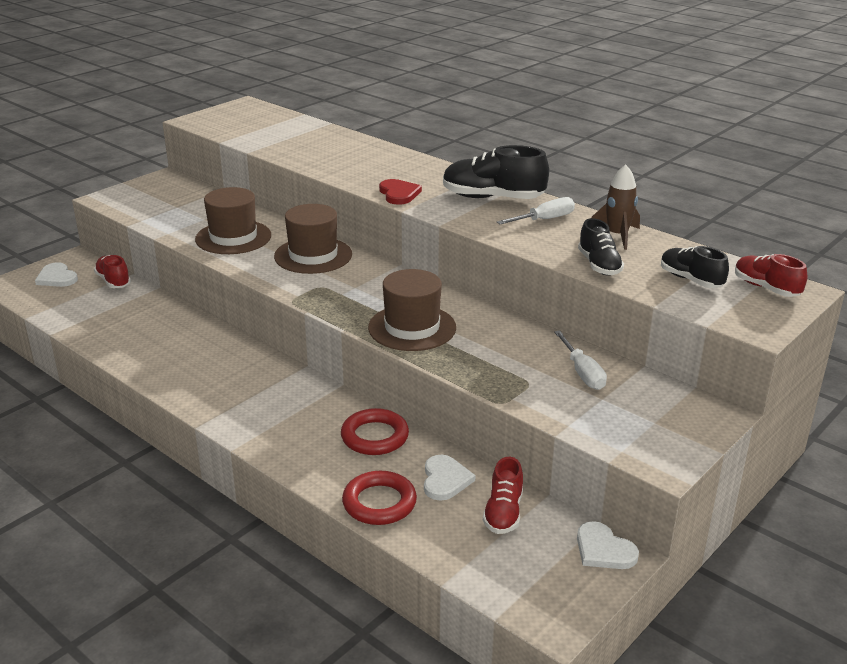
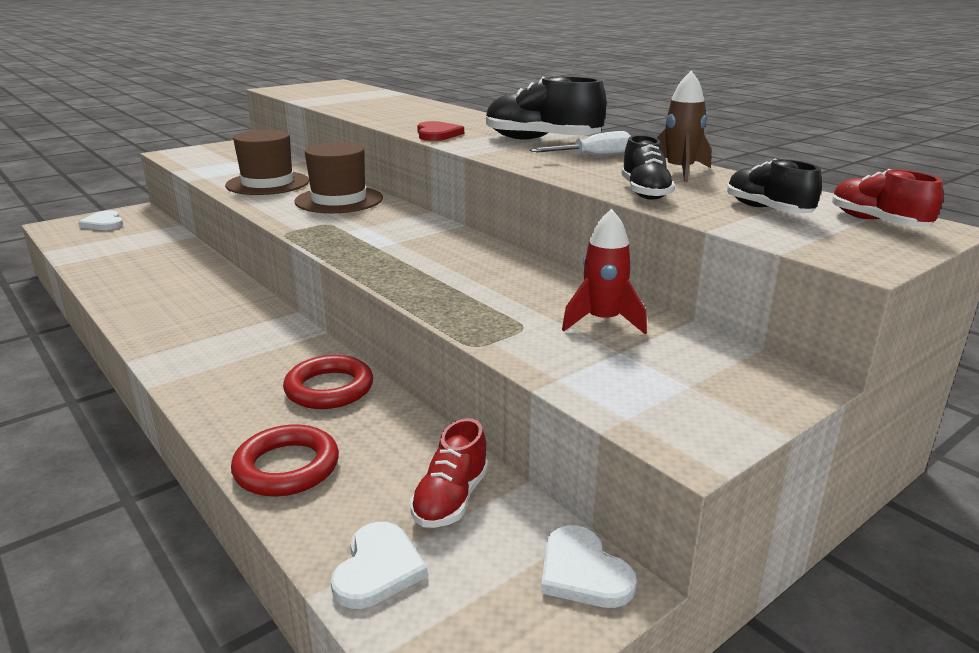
camera: 10 degrees right, 5 degrees down
(113, 281) = (155, 229): red shoe -> none
(412, 328) = (405, 263): brown hat -> none
(445, 480) = (391, 447): white heart -> white heart (378, 568)
(582, 373) = (602, 321): white screwdriver -> red rocket

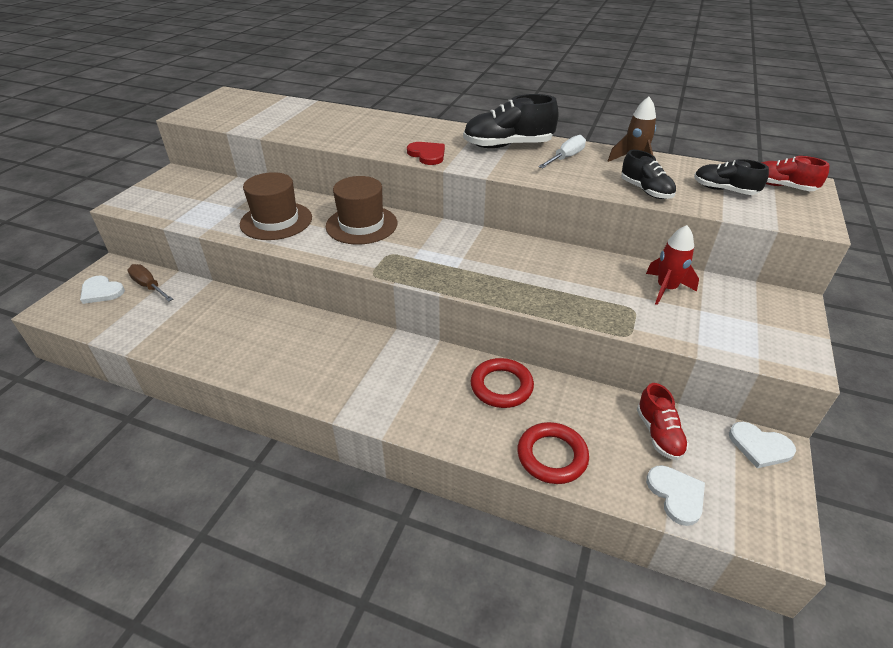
camera: 30 degrees left, 15 degrees up
(142, 228) = (149, 286): none -> brown screwdriver

